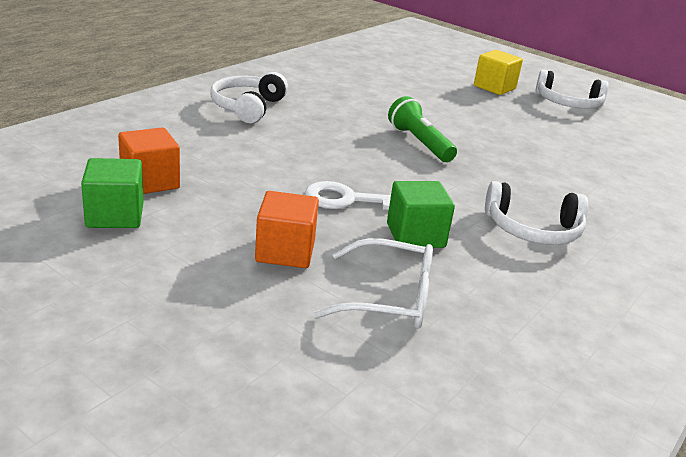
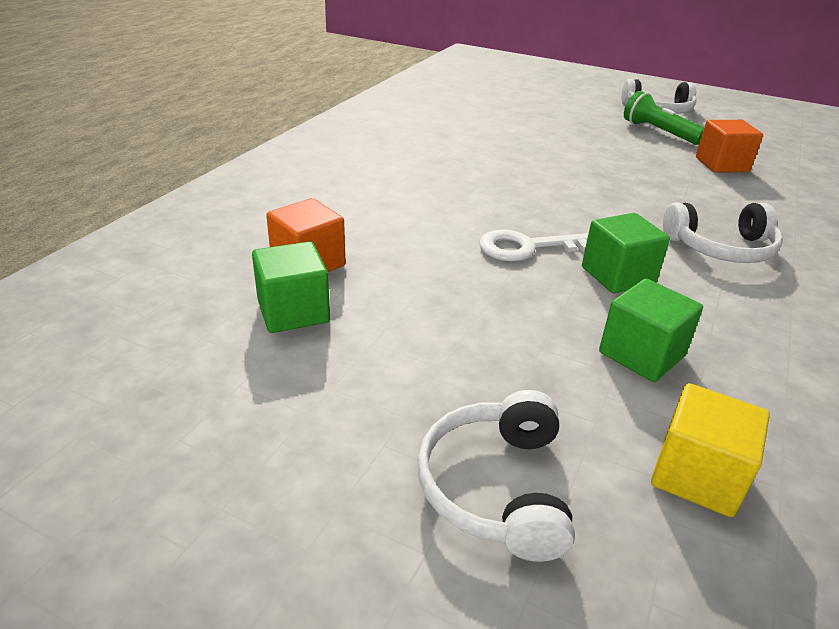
camera: 10 degrees left, 5 degrees up
(247, 107) = (360, 160): white headphones -> white headphones (496, 487)
(285, 251) = (502, 320): orange cube -> orange cube (721, 164)
(389, 298) = (641, 354): white glasses -> green cube
(419, 143) = (553, 172): green flashlight -> green flashlight (659, 132)
(494, 87) = (582, 104): yellow cube -> yellow cube (697, 475)

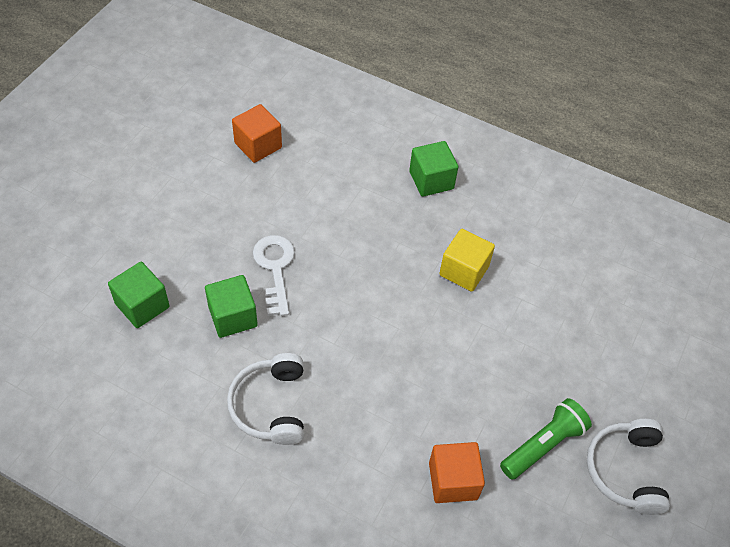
camera: 90 degrees right, 20 degrees up
(293, 311) = (205, 141): green cube -> green cube (431, 180)
(496, 487) = (58, 219): white headphones -> none
(697, 475) = (45, 302): yellow cube -> yellow cube (464, 271)

